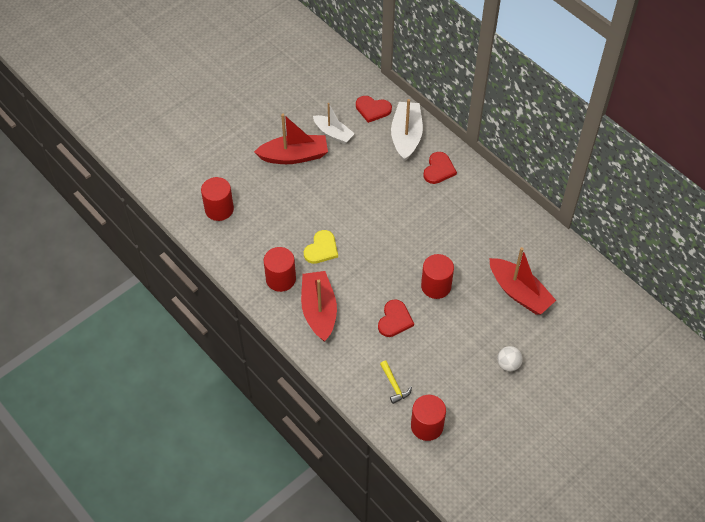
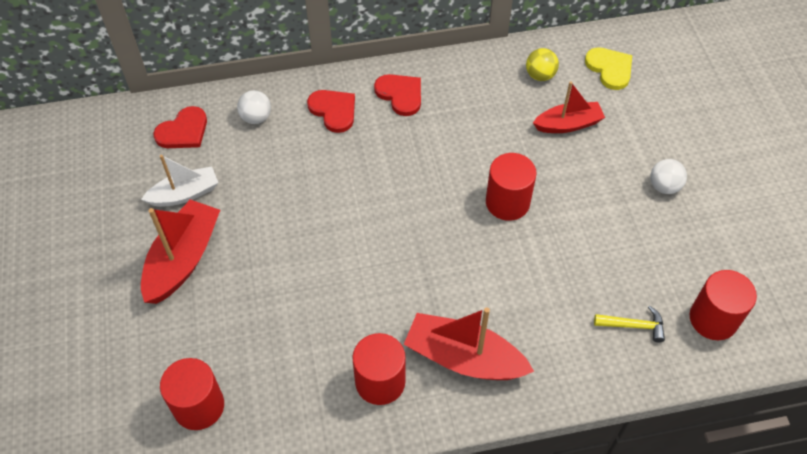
camera: 60 degrees left, 0 degrees up
(321, 249) = (364, 303): yellow heart -> yellow heart (610, 69)
(394, 320) = (532, 274): red heart -> red heart (400, 94)
(406, 136) = (256, 118): white boat -> white ball
(519, 292) = (568, 124): red boat -> red boat, size x0.66
(548, 260) = (540, 75): none -> yellow ball

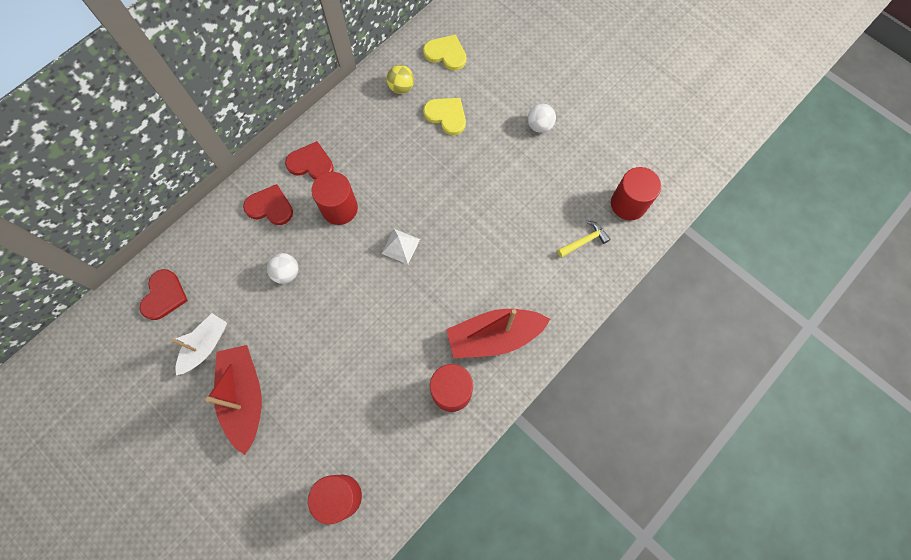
camera: 35 degrees left, 15 degrees up
(256, 118) = (214, 249): white ball -> white ball (286, 273)
(431, 216) = (400, 246): none -> white pyramid
(507, 202) = (445, 202): red cylinder -> red cylinder (339, 208)
(568, 124) = (446, 116): red boat -> yellow heart

